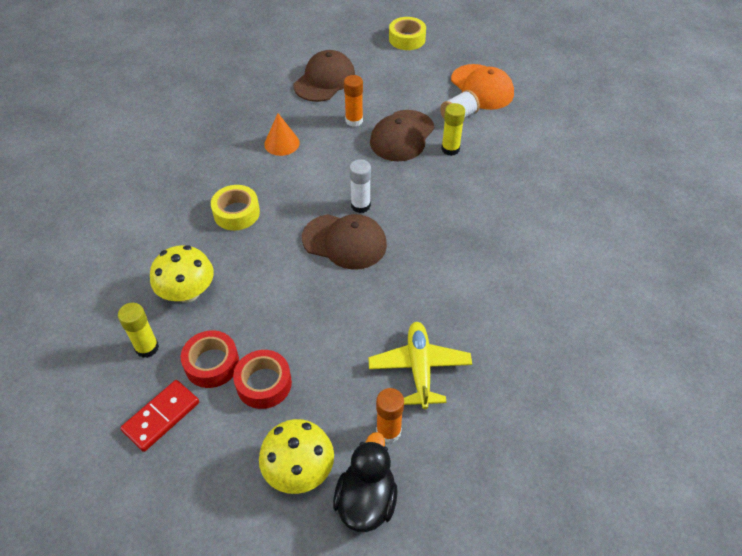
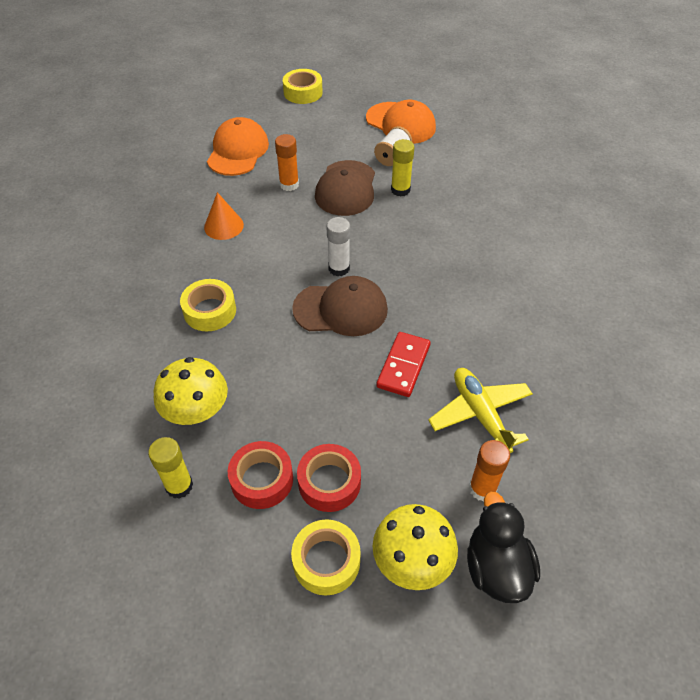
camera: 20 degrees left, 0 degrees up
(161, 417) = (233, 556): red domino -> red domino (403, 366)
(230, 445) = (326, 561): none -> yellow tape
(324, 80) = (238, 151): brown cap -> orange cap

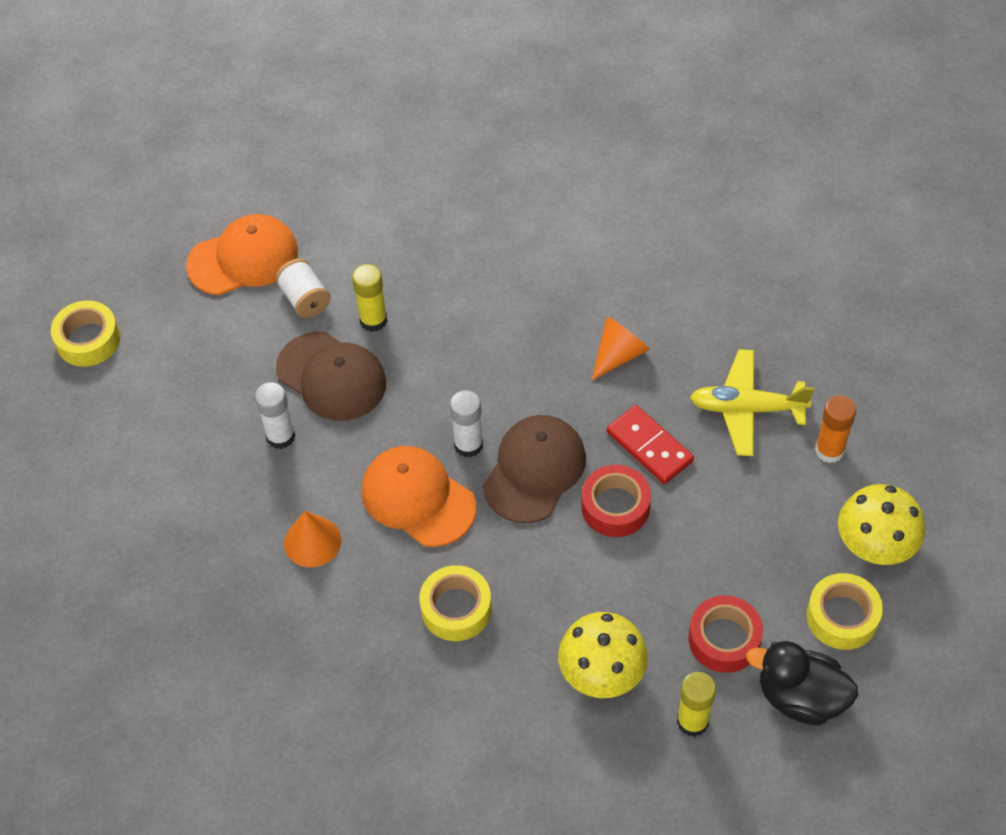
camera: 60 degrees left, 5 degrees up
(238, 151) = (166, 470): orange cap -> orange cap (418, 498)
(289, 184) = (280, 436): orange glue stick -> white glue stick
(329, 482) = (758, 578): red tape -> red tape (615, 507)
(468, 318) = (618, 355): none -> orange cone
(496, 567) = (912, 481): black duck -> black duck (800, 697)

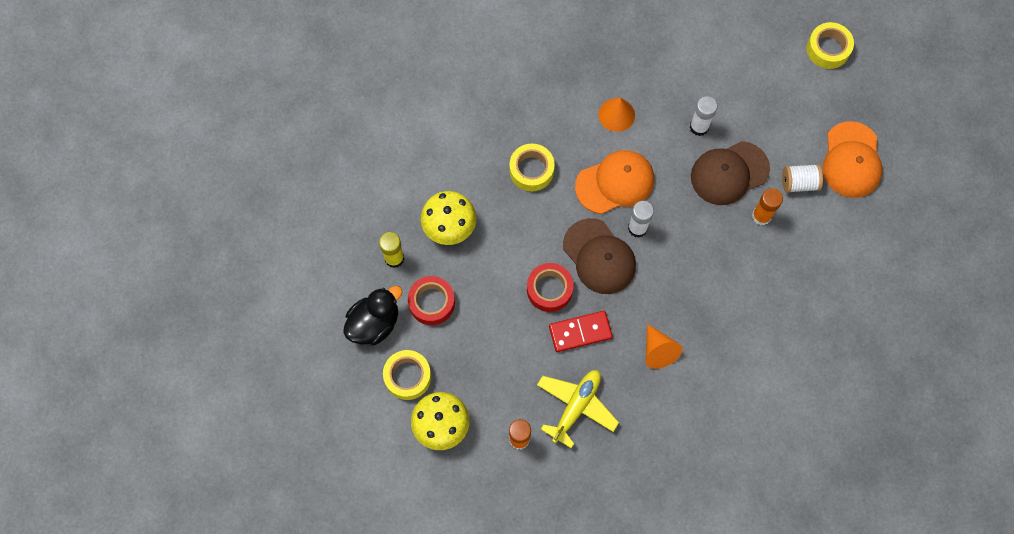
camera: 115 degrees right, 15 degrees up
(373, 320) = (761, 216): yellow glue stick -> orange glue stick

